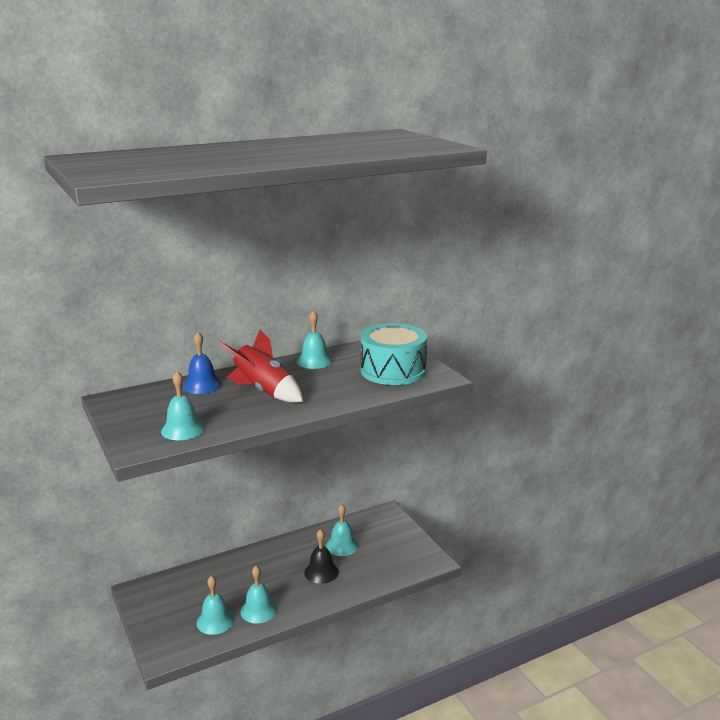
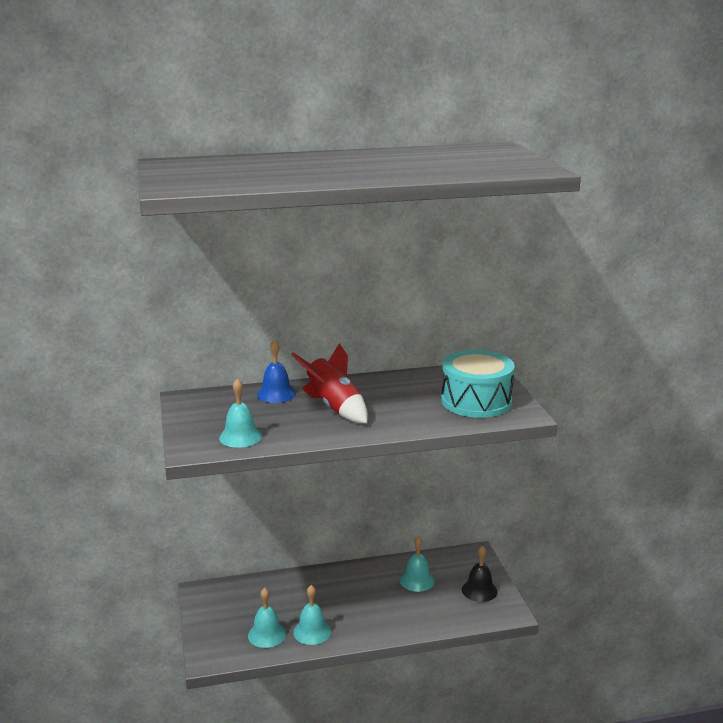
camera: 15 degrees right, 0 degrees up
(314, 361) = (398, 381): turquoise bell -> none
(321, 572) = (387, 604): black bell -> black bell (479, 590)

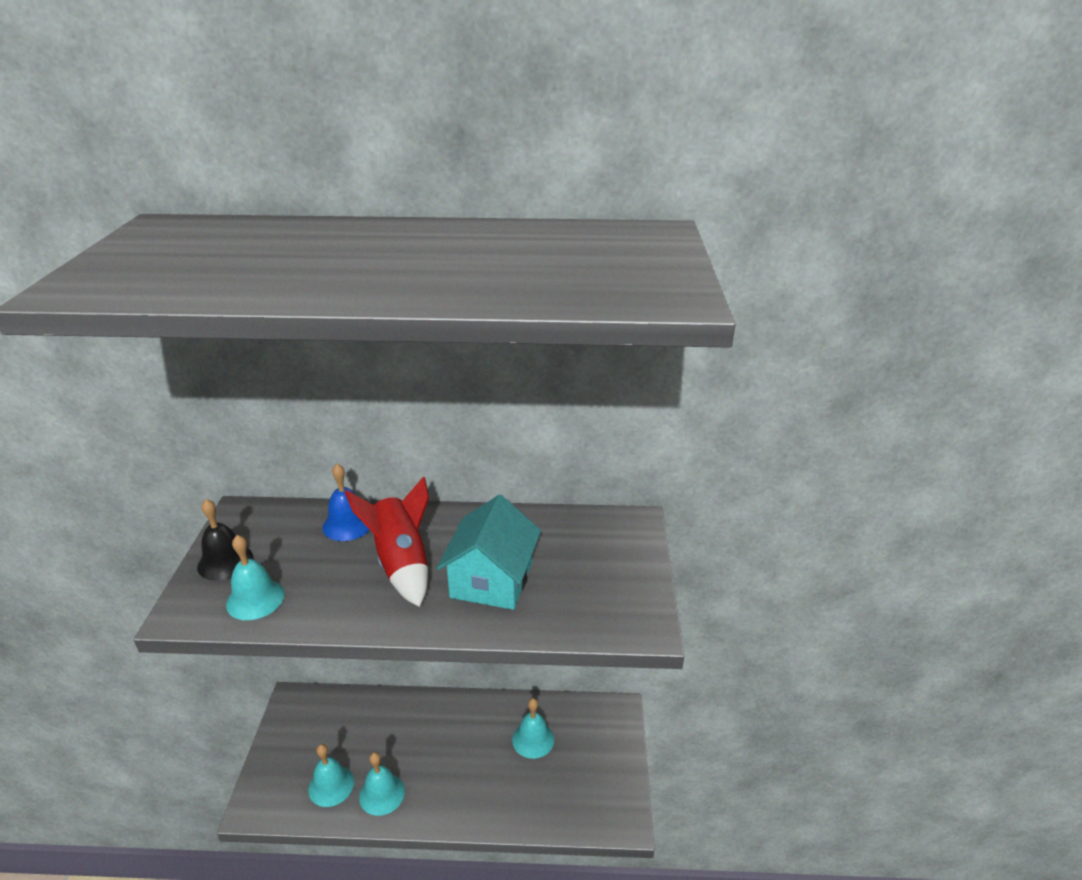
camera: 15 degrees right, 10 degrees up
(406, 407) = (492, 579): none -> turquoise house
(476, 401) = (590, 585): turquoise drum -> none
(479, 590) = (600, 774): black bell -> black bell (225, 561)

